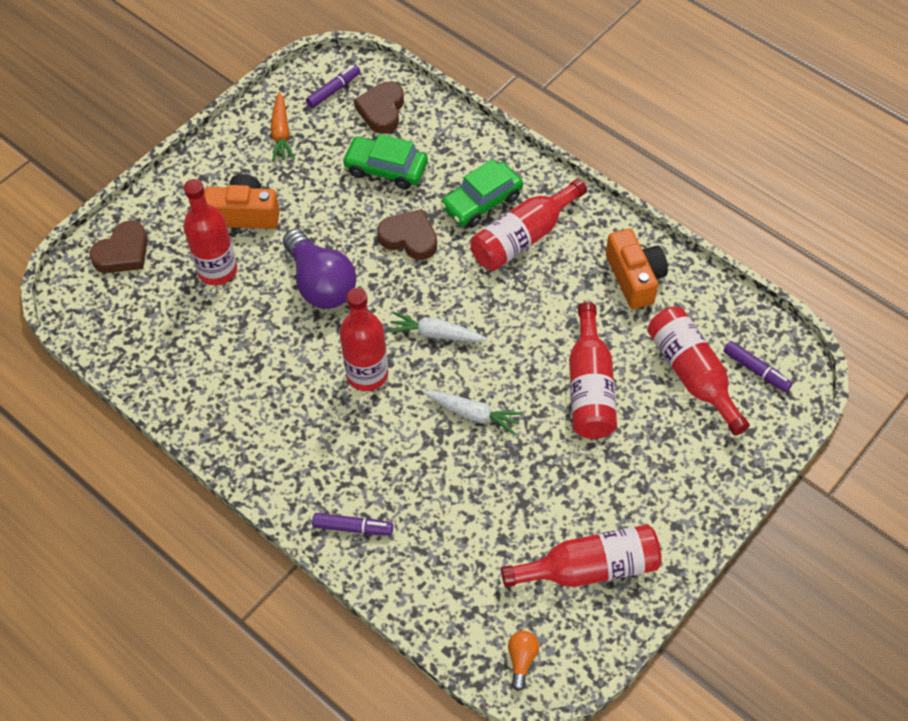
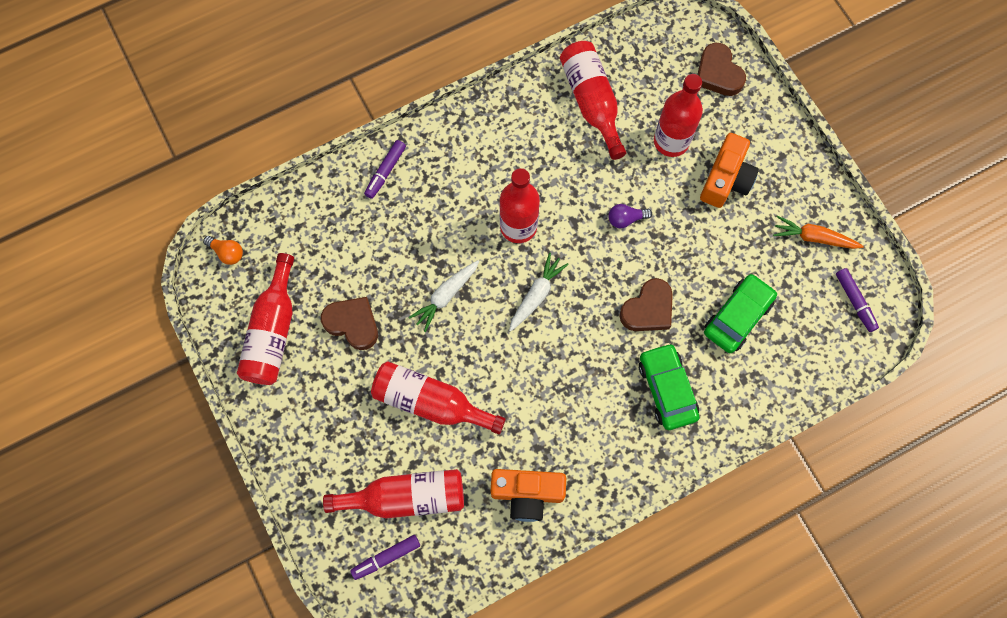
camera: 110 degrees right, 15 degrees up
(321, 283) = (626, 219): purple light bulb -> purple light bulb, size x0.45
(382, 110) = (813, 337): brown heart -> brown heart (352, 324)
(524, 237) = (611, 411): red bottle -> red bottle (591, 102)

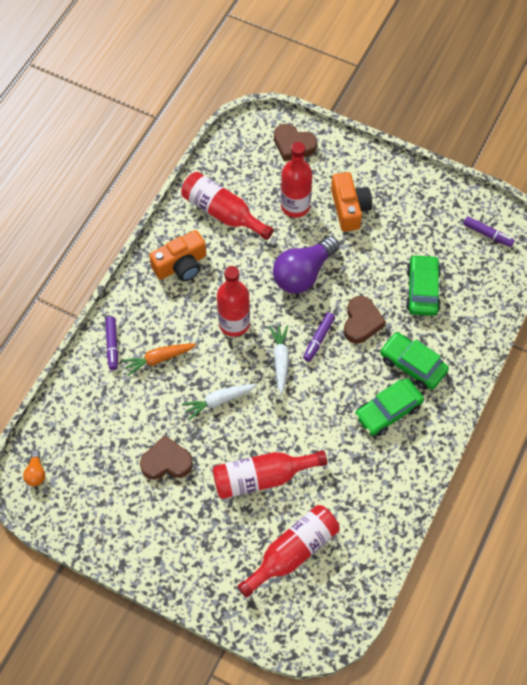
camera: 35 degrees left, 10 degrees down
(227, 253) = (36, 473): orange light bulb -> orange light bulb turned 90 degrees clockwise
(273, 331) = (112, 505): red bottle -> none
(386, 557) = (310, 601): purple marker -> purple marker (318, 339)
(445, 296) = (218, 401): white carrot -> white carrot turned 60 degrees clockwise
(527, 494) = (373, 493): orange camera -> orange camera (181, 265)
(605, 420) = (388, 411): none -> green car
(626, 219) = (303, 274): purple light bulb -> purple light bulb, size x2.23
(813, 237) = (432, 211): orange carrot -> orange carrot (158, 359)

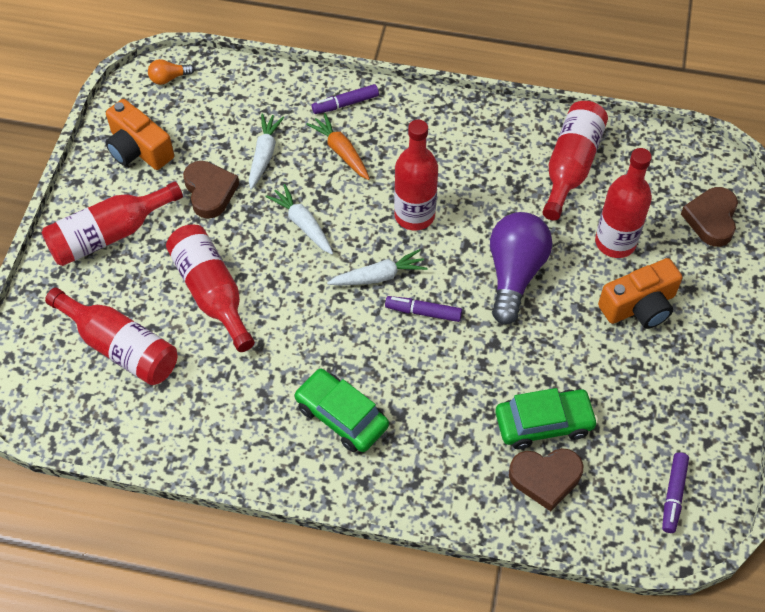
camera: 75 degrees right, 5 degrees down
(143, 414) = (264, 154): none -> white carrot
(181, 265) = (477, 142): orange camera -> orange camera (138, 149)
(185, 545) = (109, 235): none -> red bottle
(303, 274) = (514, 274): purple light bulb -> purple light bulb turned 75 degrees clockwise
(361, 322) = (466, 357): brown heart -> brown heart (545, 478)
(412, 365) = (420, 433): green car -> none

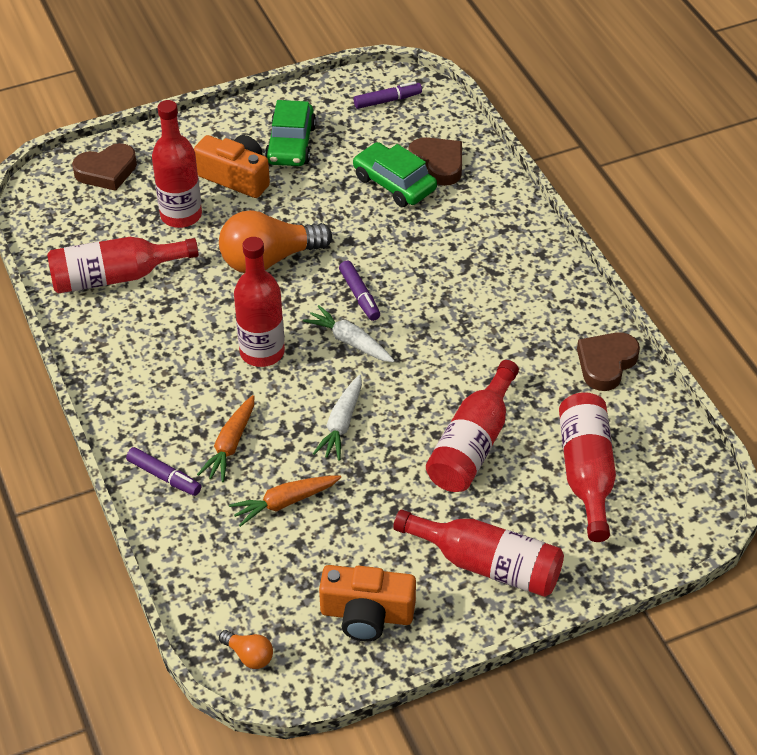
camera: 125 degrees left, 10 degrees down
(138, 149) = (366, 614): orange camera -> orange camera turned 90 degrees clockwise
(210, 192) = (366, 518): brown heart -> brown heart (606, 363)
(264, 154) = (284, 503): white carrot -> orange carrot
(341, 416) = (501, 294): green car -> green car (291, 144)
(514, 274) = (269, 260): purple light bulb -> orange light bulb

